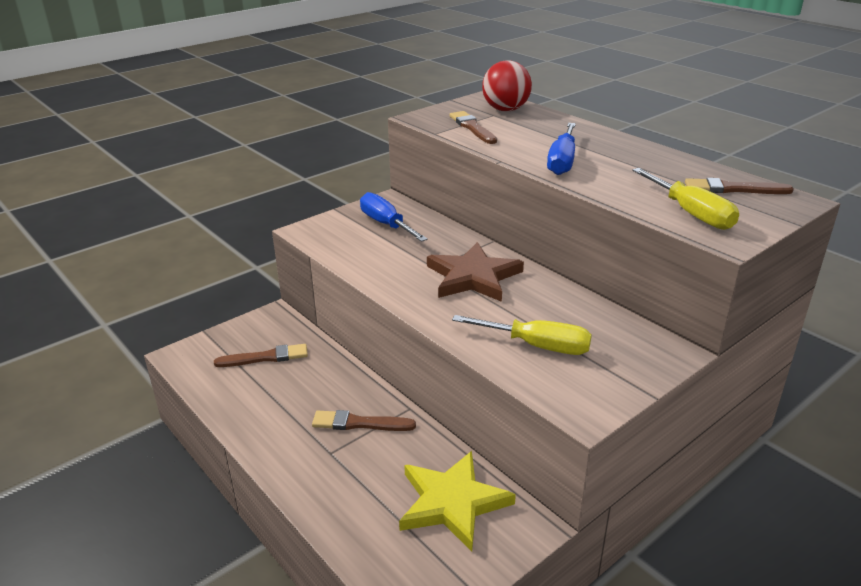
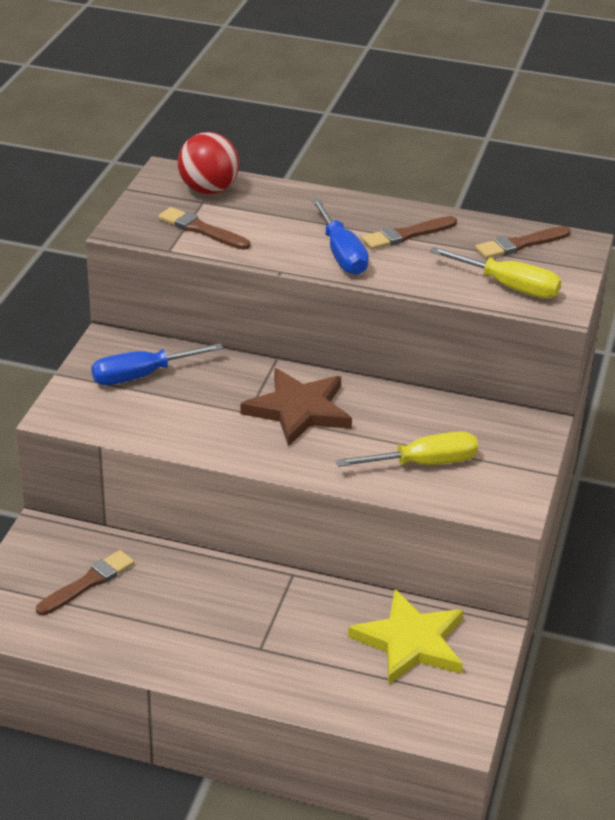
camera: 35 degrees left, 5 degrees up
(359, 423) = (260, 609): brown brush -> brown brush (407, 235)
(386, 224) = (142, 375): blue screwdriver -> blue screwdriver turned 45 degrees counterclockwise

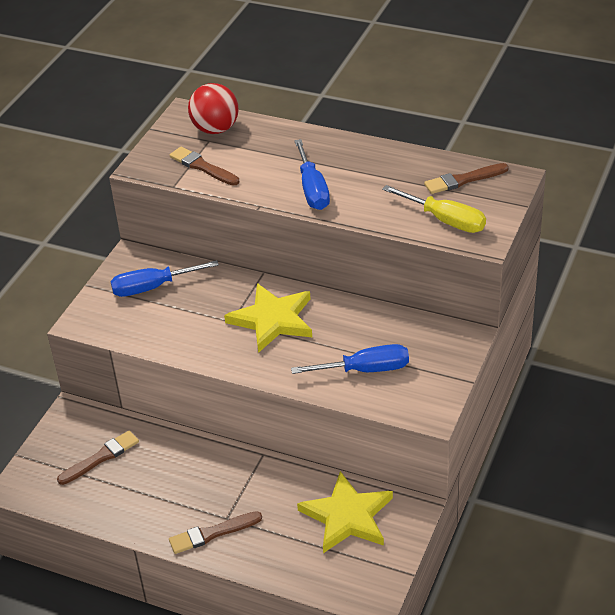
camera: 10 degrees right, 5 degrees up
(299, 410) = (273, 320): brown star -> yellow star
(407, 235) = (370, 171): brown brush -> brown brush (212, 533)
(423, 463) = (365, 370): yellow screwdriver -> blue screwdriver

